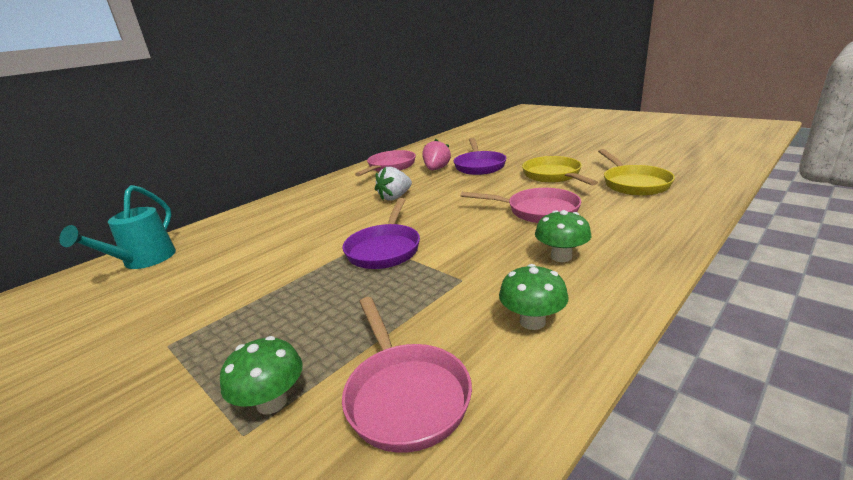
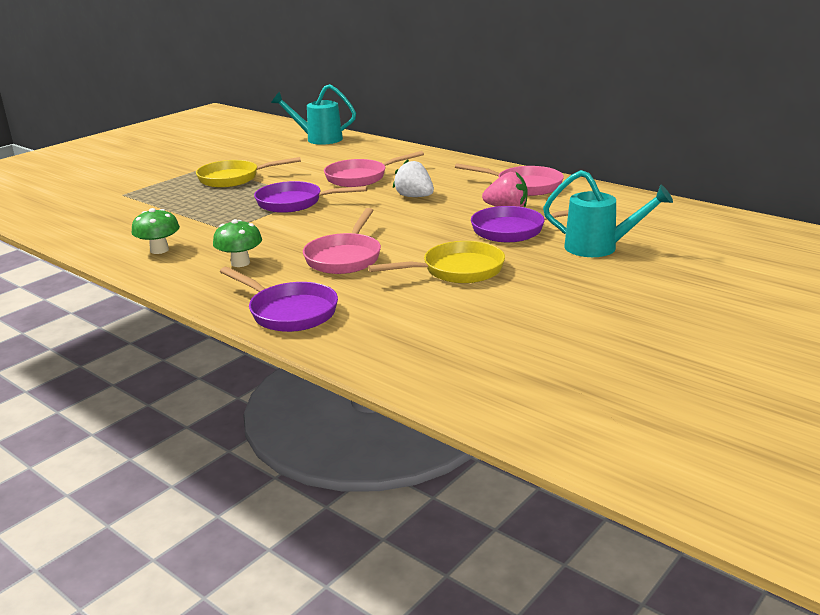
camera: 85 degrees right, 0 degrees up
(272, 402) = (139, 196): green mushroom -> none
(405, 395) = (121, 221): pink pan -> pink pan (360, 177)
(509, 148) = (598, 247): none -> turquoise watering can
(633, 183) = (408, 314): yellow pan -> yellow pan (234, 178)
(659, 220) = (289, 312): none -> purple pan

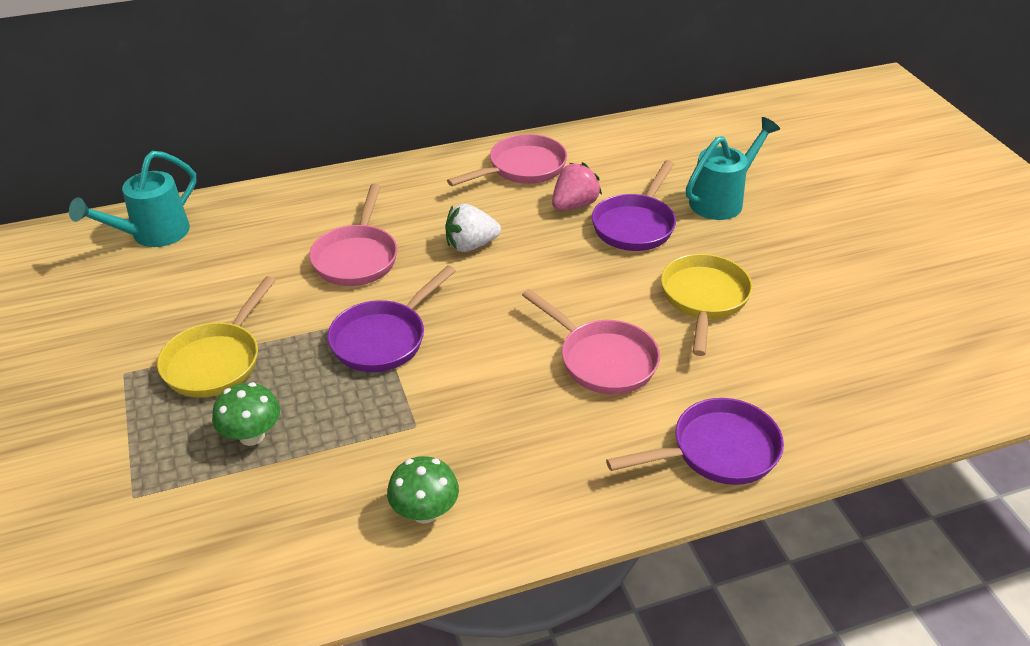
camera: 60 degrees left, 15 degrees up
(240, 263) = (542, 447): green mushroom -> green mushroom (252, 435)

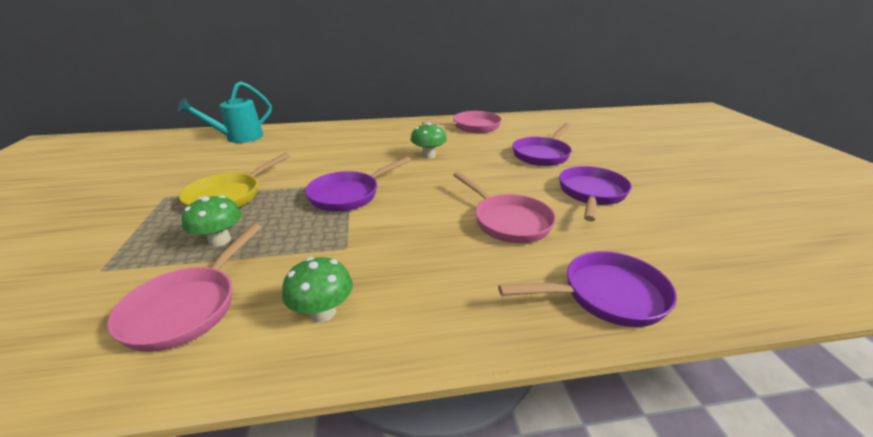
camera: 10 degrees right, 10 degrees down
(357, 257) = (353, 155): pink pan -> pink pan (187, 307)
(471, 245) = (428, 155): white strawberry -> green mushroom
(574, 205) = (502, 143): pink strawberry -> none
(703, 299) = (591, 194): yellow pan -> purple pan
(721, 200) = (603, 148): turquoise watering can -> none

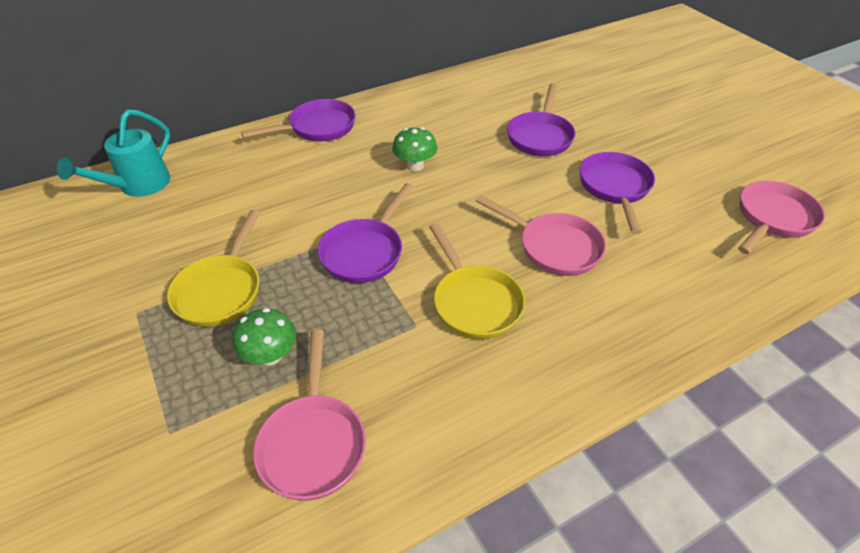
camera: 20 degrees left, 15 degrees up
(323, 312) = (448, 405): green mushroom -> none
(408, 243) = (474, 302): none -> yellow pan
(472, 127) = (436, 102): pink pan -> pink pan (773, 219)
(606, 295) = (675, 312): purple pan -> purple pan (317, 128)

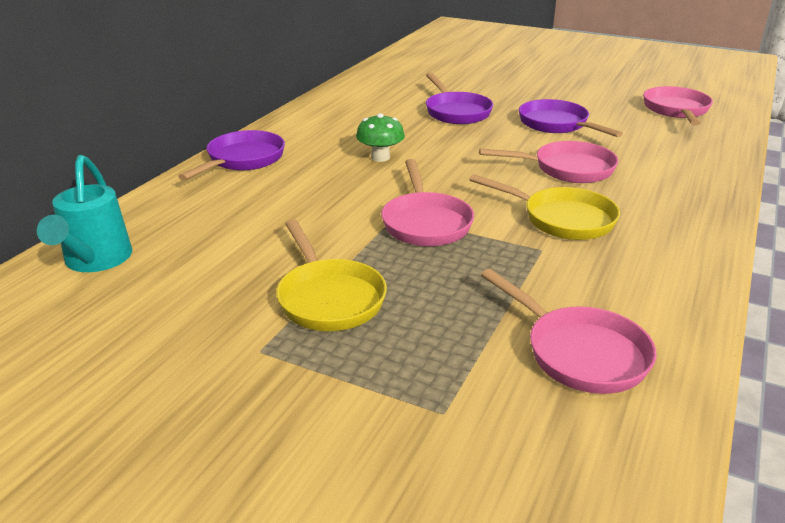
camera: 35 degrees left, 15 degrees down
(270, 355) = (451, 319): green mushroom -> none
(365, 252) = (425, 223): purple pan -> pink pan

